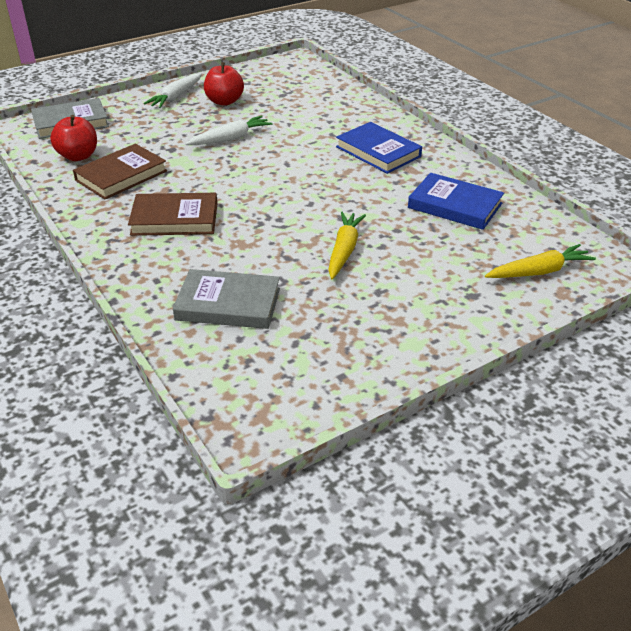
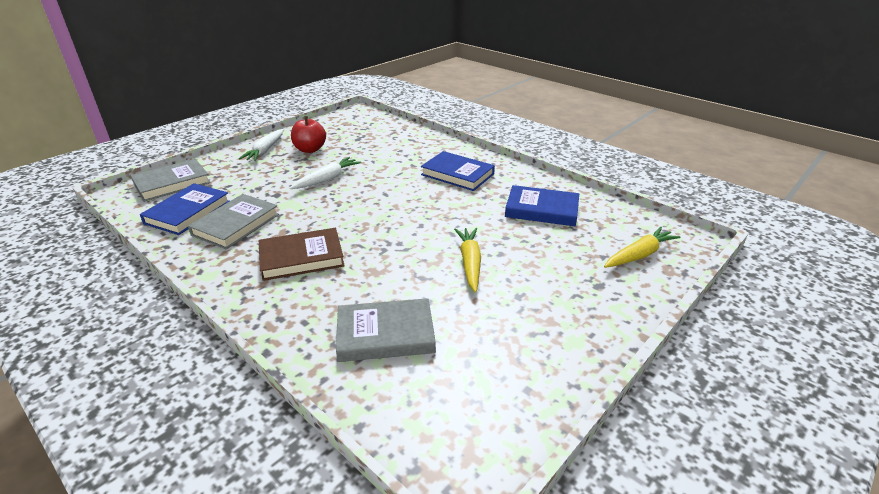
camera: 15 degrees left, 5 degrees down
(78, 156) = (188, 212): red apple -> blue book
(121, 175) = (236, 224): brown book -> grey book

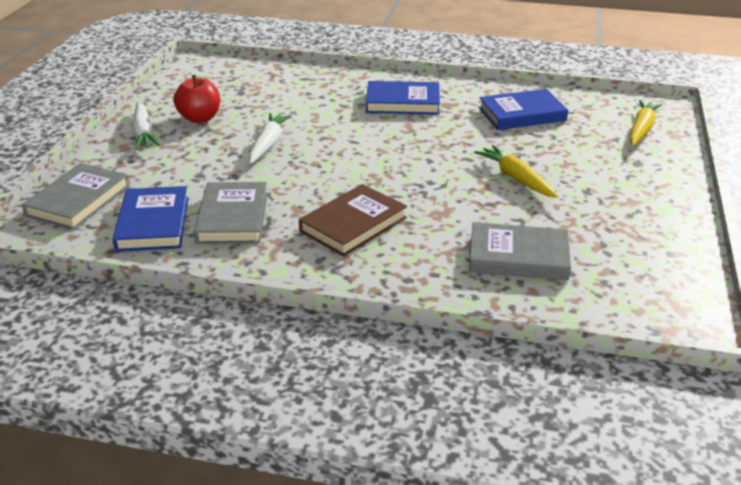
camera: 30 degrees left, 0 degrees up
(385, 334) = (518, 257): grey book -> grey book turned 45 degrees clockwise

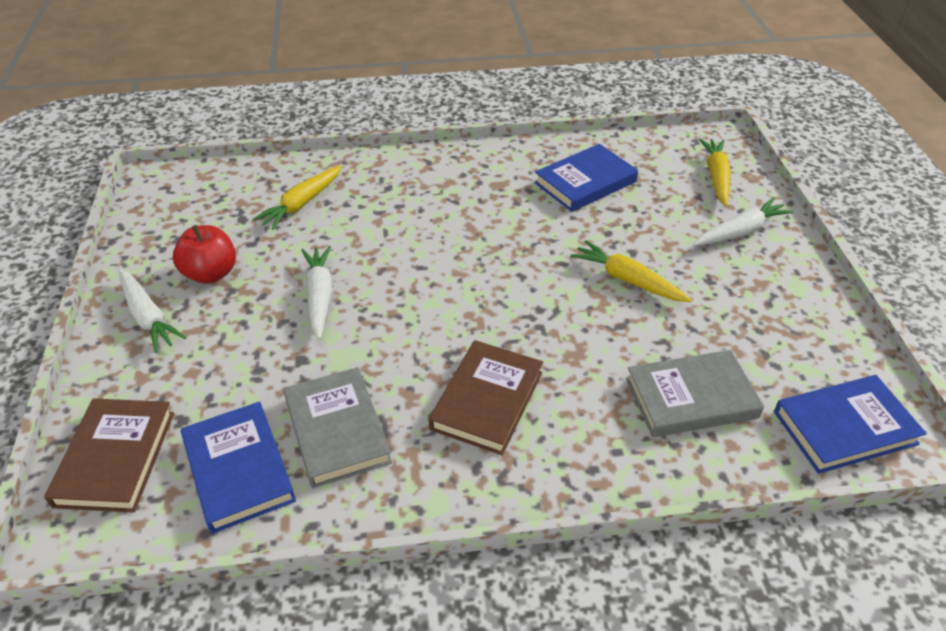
camera: 20 degrees left, 10 degrees up
(78, 201) = (115, 458): grey book -> brown book
(289, 91) = (302, 204): none -> yellow carrot
(402, 102) = (446, 193): blue book -> blue book (844, 427)
(638, 166) = (740, 231): none -> white carrot

